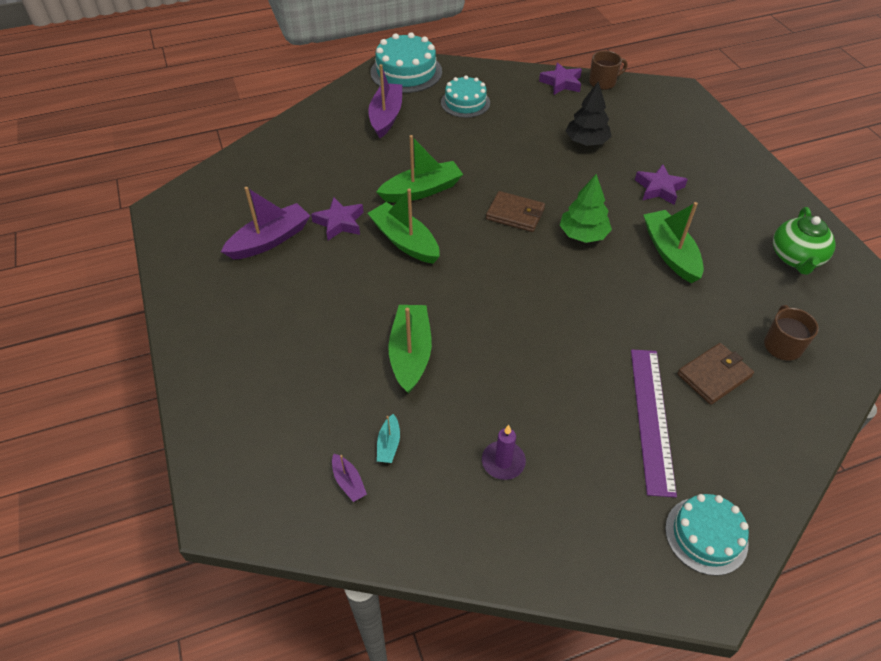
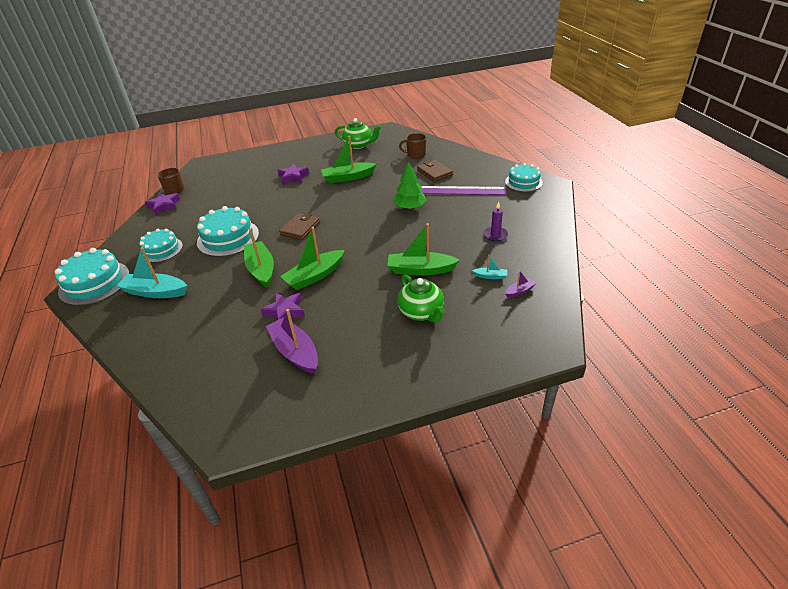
camera: 85 degrees left, 10 degrees down
(317, 355) = (421, 312): none -> green teapot
(386, 116) = (155, 292): purple boat -> turquoise boat
(490, 150) = (228, 238): none -> turquoise cake
(583, 234) = (326, 204): green tree -> green tree (409, 207)
(586, 142) = (237, 199): black tree -> none

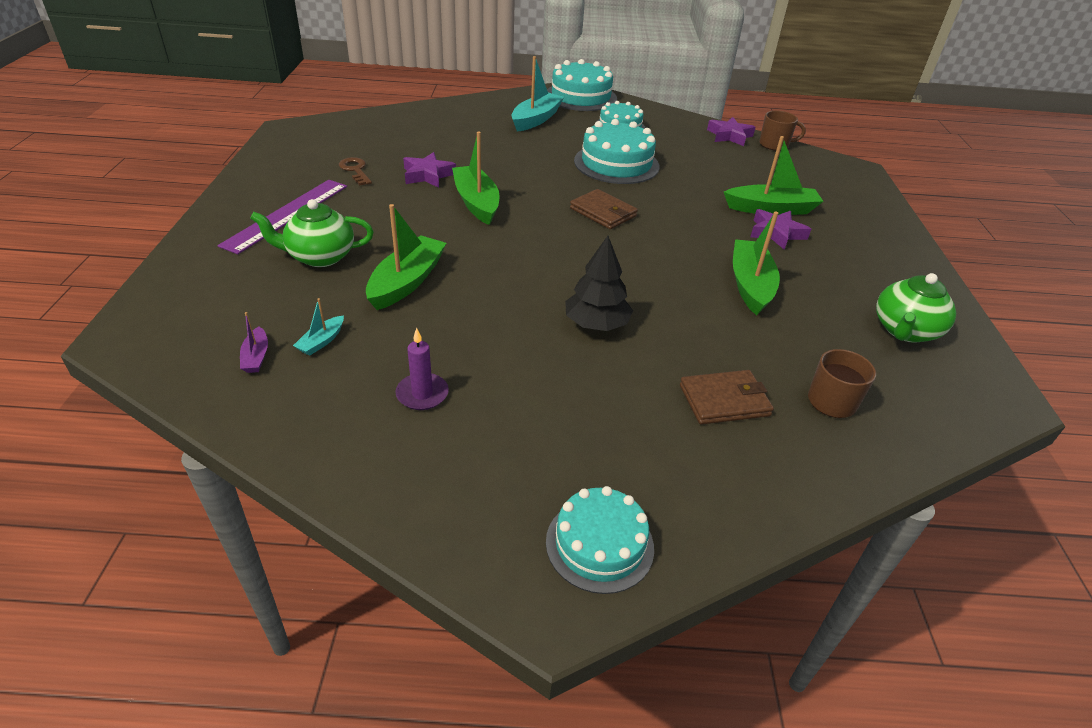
camera: 105 degrees right, 0 degrees up
(261, 269) = (524, 173): green boat -> green boat (771, 209)
(295, 352) = (355, 170): purple boat -> brown key
(409, 207) = (596, 324): green tree -> black tree
(462, 191) = (618, 413): purple ruler -> purple ruler (286, 214)

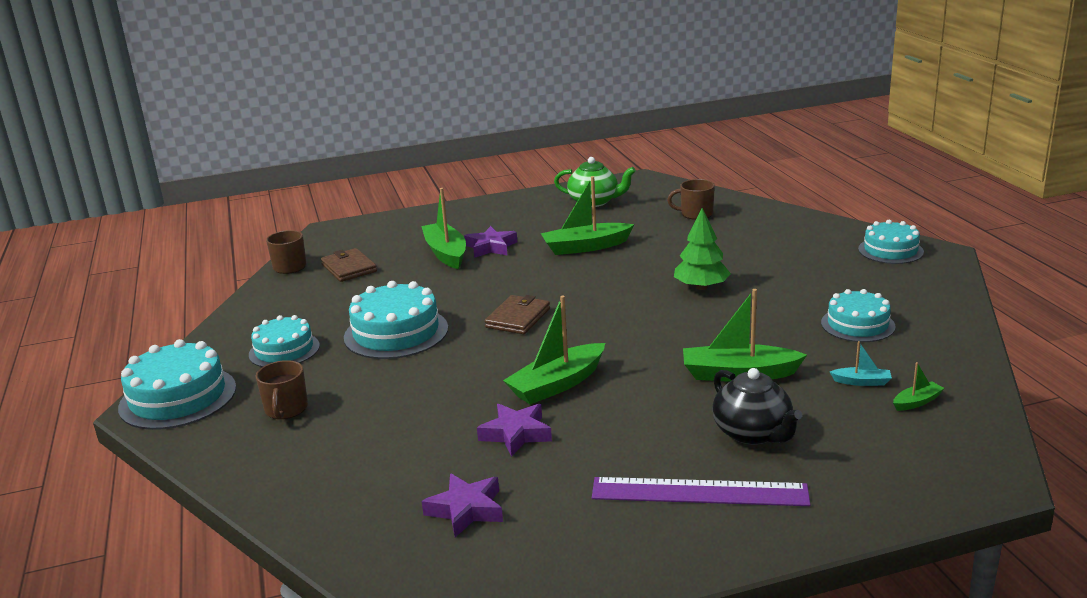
camera: 105 degrees left, 15 degrees down
(256, 357) = (916, 402): purple boat -> green boat
(320, 257) = (753, 433): green teapot -> black teapot
(355, 170) = (546, 491): brown key -> none
(422, 394) = (857, 324): purple candle -> turquoise cake
(536, 119) = (286, 409): turquoise boat -> brown mug
(596, 324) = (701, 287): black tree -> green tree
(724, 400) = (733, 239): brown wallet -> brown wallet (349, 268)
(729, 136) = (276, 289): purple star -> purple star (466, 510)

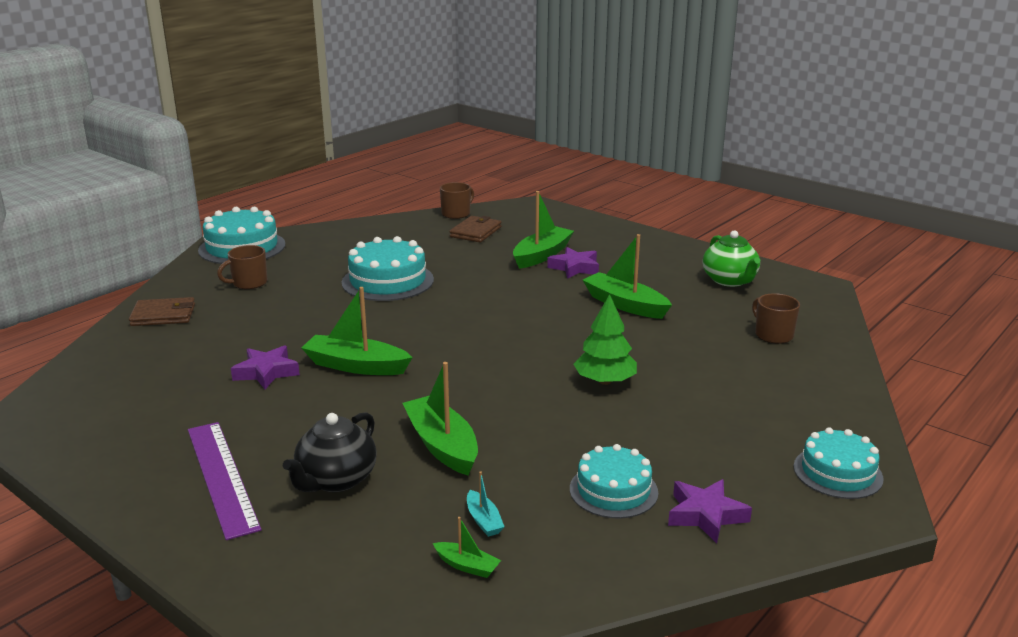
camera: 55 degrees right, 0 degrees up
(284, 350) = (329, 255): turquoise cake -> none
(466, 510) = (150, 385): purple star -> purple star (705, 515)
(518, 318) = (455, 317): brown wallet -> brown wallet (163, 315)

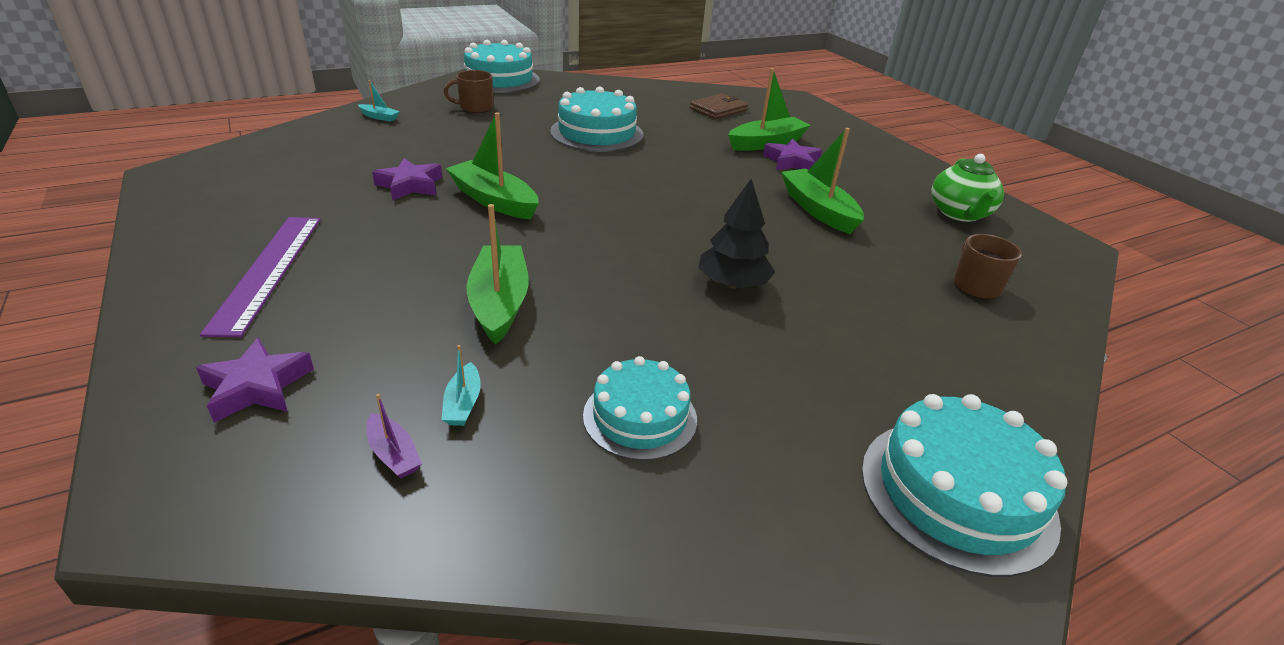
camera: 20 degrees right, 10 degrees up
(163, 315) = (379, 117): brown wallet -> turquoise boat
(335, 480) = (363, 307): black teapot -> none
(456, 213) = (713, 91): brown mug -> none
(467, 566) = (393, 454): green boat -> purple boat
(605, 381) = (732, 284): green tree -> black tree
(705, 515) = (730, 491): purple star -> purple star (257, 387)
(837, 472) = (957, 493): turquoise cake -> turquoise cake, size x1.52

